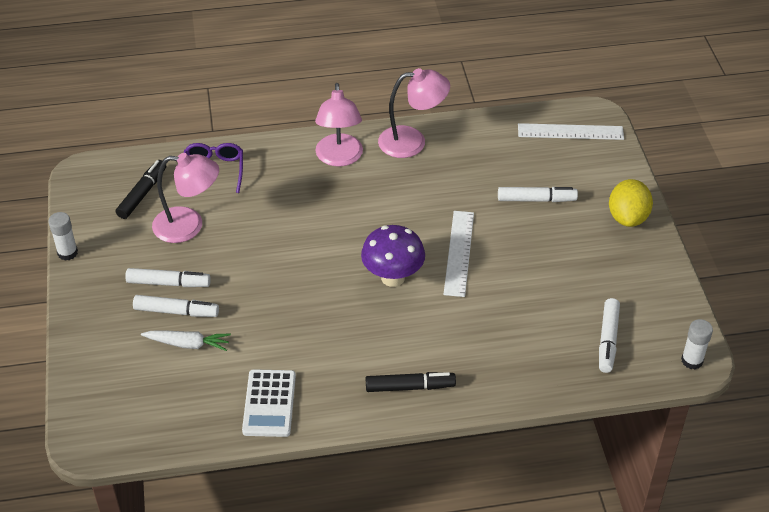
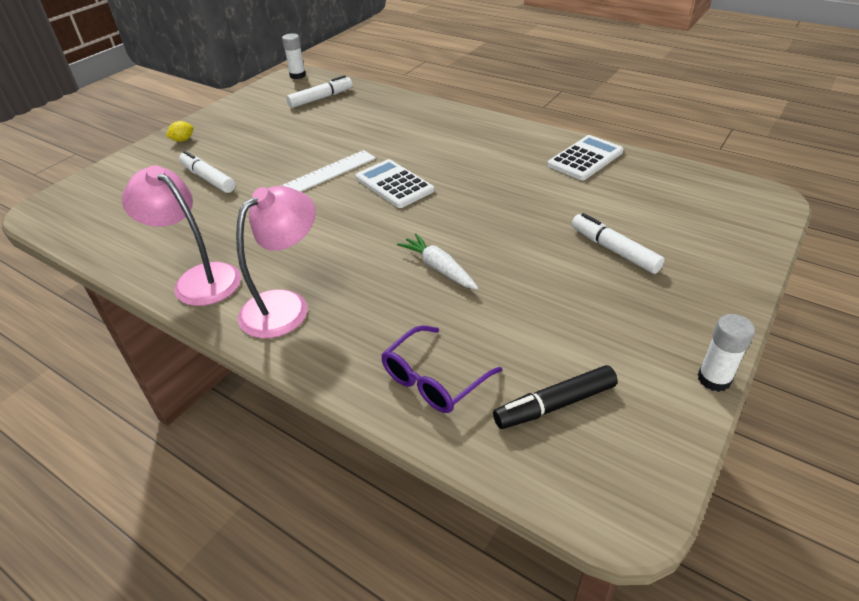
camera: 135 degrees left, 5 degrees down
(168, 283) = (602, 278): white marker -> none
(188, 344) = (622, 221): white carrot -> white carrot (438, 268)
(189, 226) = (529, 326): pink lamp -> none
(393, 277) = (394, 184): purple mushroom -> white calculator
(410, 387) = (472, 127): black marker -> none
(570, 132) = (84, 209): white ruler -> none
(627, 217) = (183, 140): yellow lemon -> yellow lemon, size x0.48

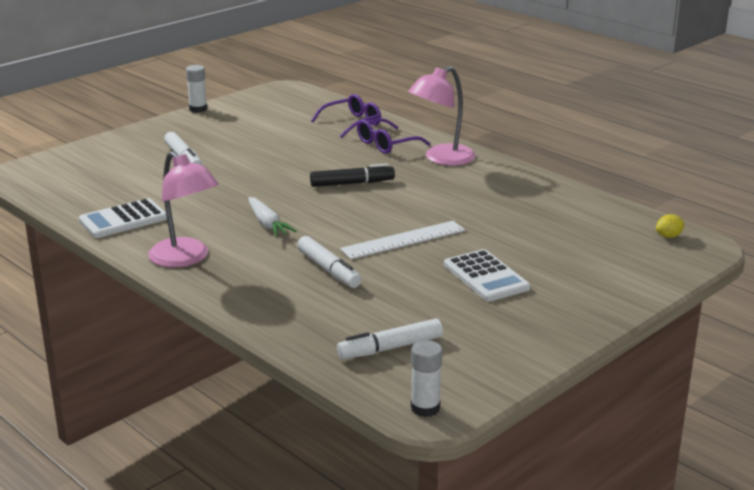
camera: 170 degrees left, 15 degrees down
(183, 140) = (584, 307): yellow lemon -> yellow lemon (668, 236)
(199, 279) = (511, 179): pink lamp -> pink lamp (185, 259)
(208, 178) = (531, 253): white marker -> white marker (328, 270)
(366, 327) = (386, 144): none -> purple glasses
(394, 184) = (330, 222): white calculator -> white calculator (486, 276)
(438, 268) = (322, 164): white carrot -> white carrot (268, 224)
(555, 405) = (291, 111): black marker -> black marker (352, 183)

